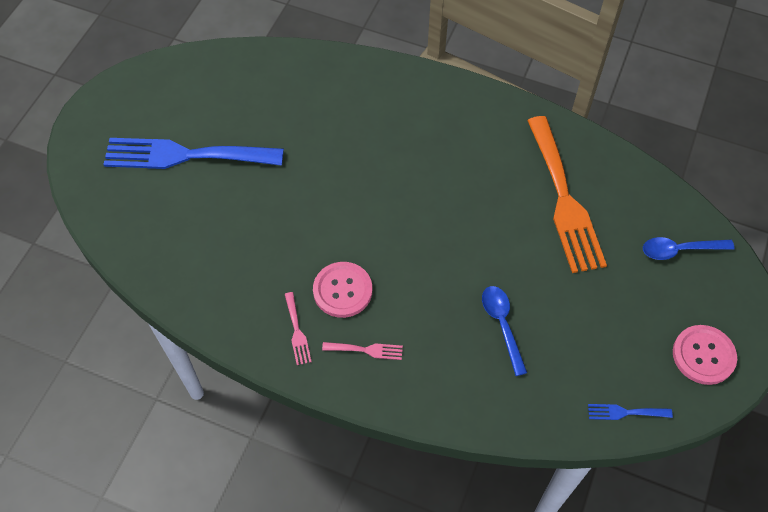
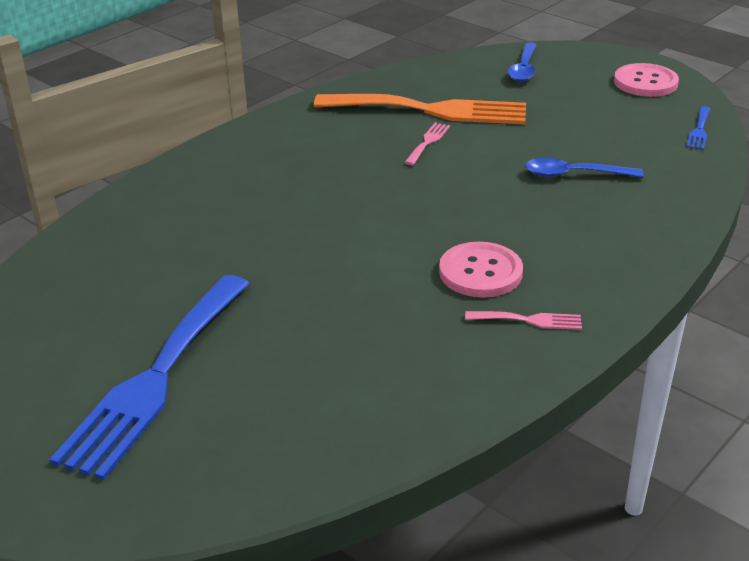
camera: 70 degrees left, 25 degrees down
(366, 350) = (576, 269): pink fork -> pink fork (428, 142)

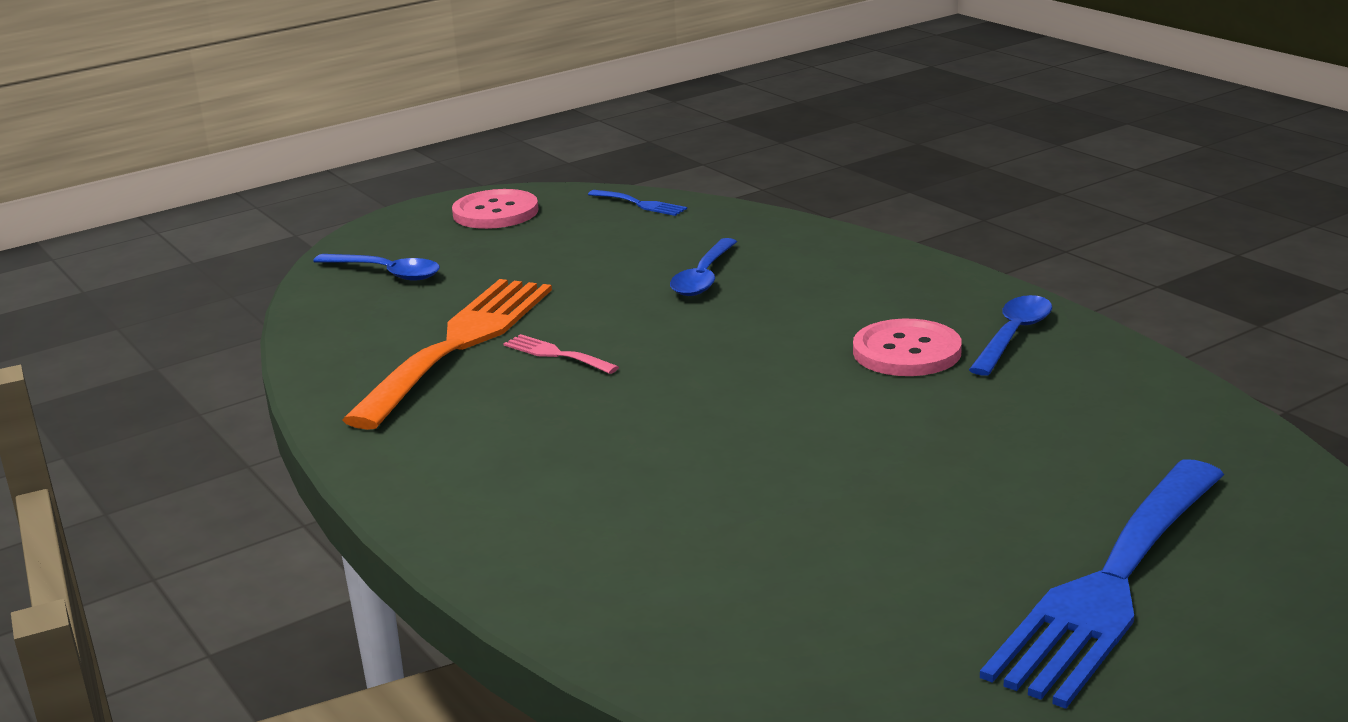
camera: 75 degrees left, 10 degrees down
(156, 379) = (1109, 586): blue fork -> blue fork turned 90 degrees clockwise
(529, 320) = (1013, 336): pink fork -> blue spoon

